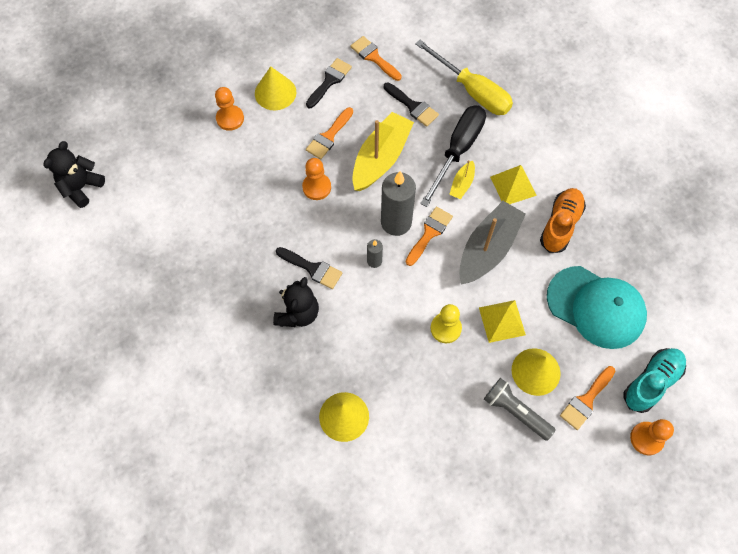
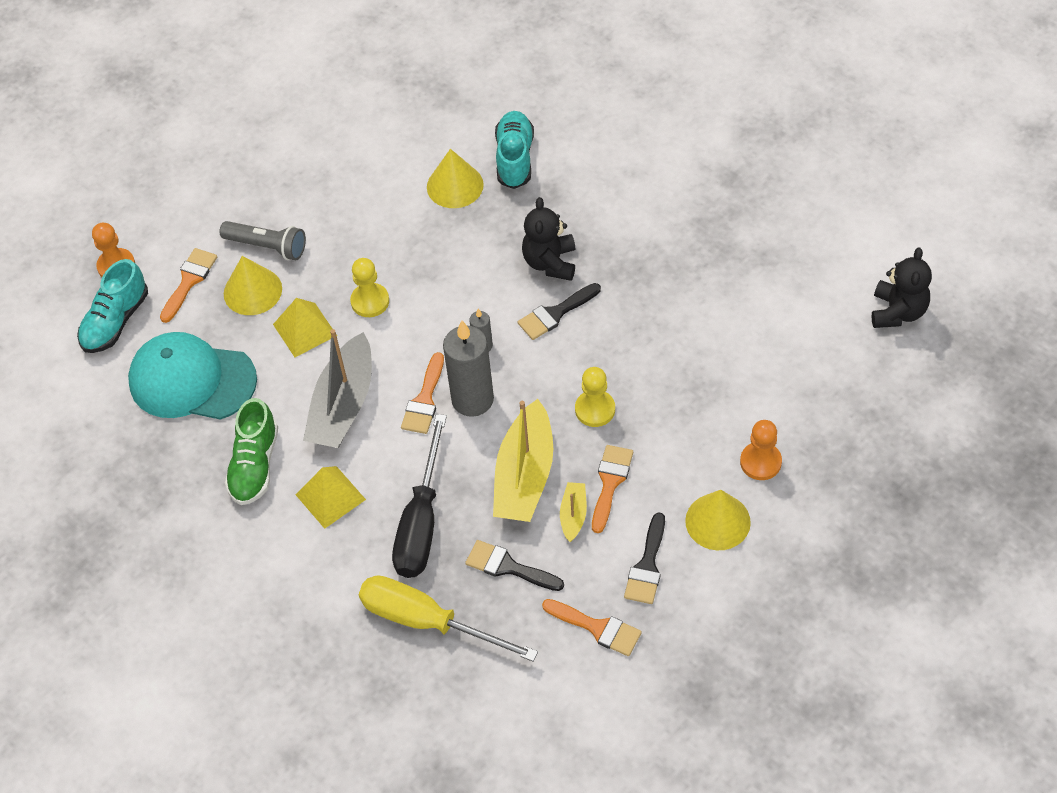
camera: 165 degrees right, 10 degrees down
(284, 426) = (514, 158): none -> turquoise shoe
(312, 268) = (555, 314): black brush -> black brush turned 45 degrees counterclockwise
(316, 187) = (595, 409): orange pawn -> yellow pawn
(462, 184) = (401, 477): yellow boat -> yellow boat (573, 515)
(560, 225) = (255, 465): orange shoe -> green shoe

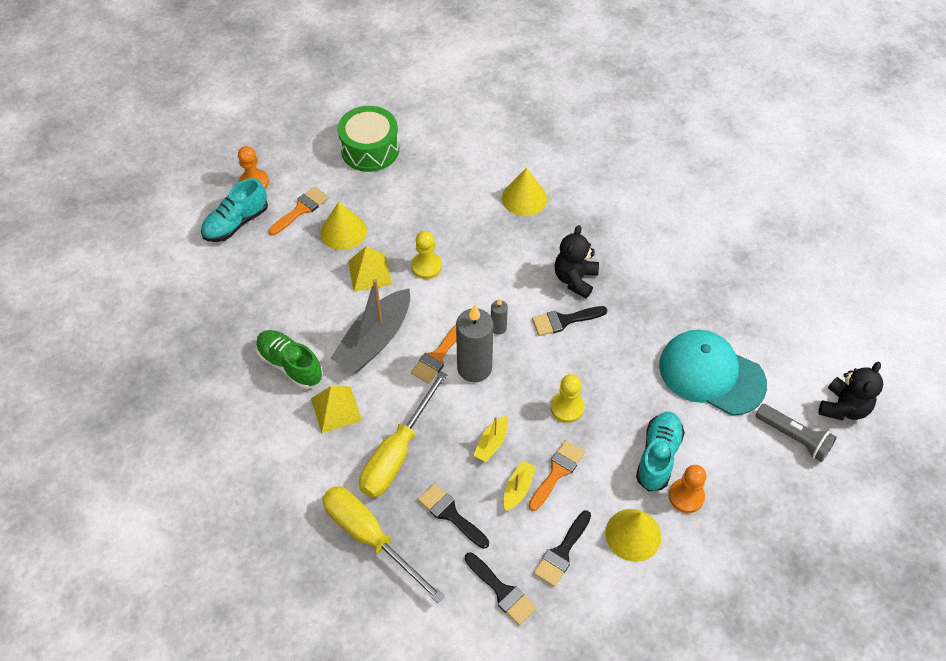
camera: 15 degrees right, 0 degrees up
(192, 380) = (271, 284): turquoise cap -> turquoise cap (711, 374)
(244, 182) = (370, 149): none -> green drum
(255, 465) = (290, 365): green shoe -> green shoe turned 105 degrees clockwise
(267, 247) = (367, 201): grey flashlight -> grey flashlight (794, 437)
(421, 521) = (397, 453): black screwdriver -> yellow screwdriver
(514, 158) = (577, 191): turquoise shoe -> turquoise shoe (658, 456)
(525, 476) = (491, 443): yellow boat -> yellow boat, size x0.47
(597, 628) = (502, 591): orange brush -> black brush

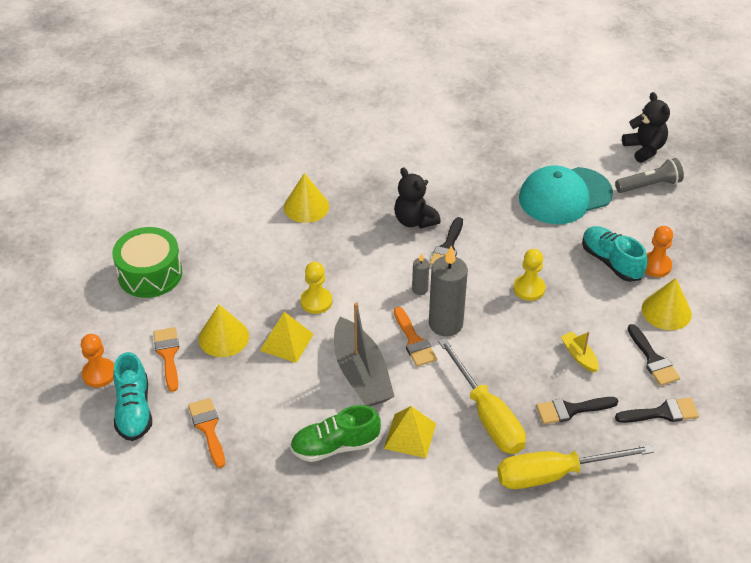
camera: 55 degrees left, 10 degrees down
(491, 443) = (525, 350): yellow boat -> none
(557, 472) = (581, 325): orange brush -> orange brush (208, 428)

